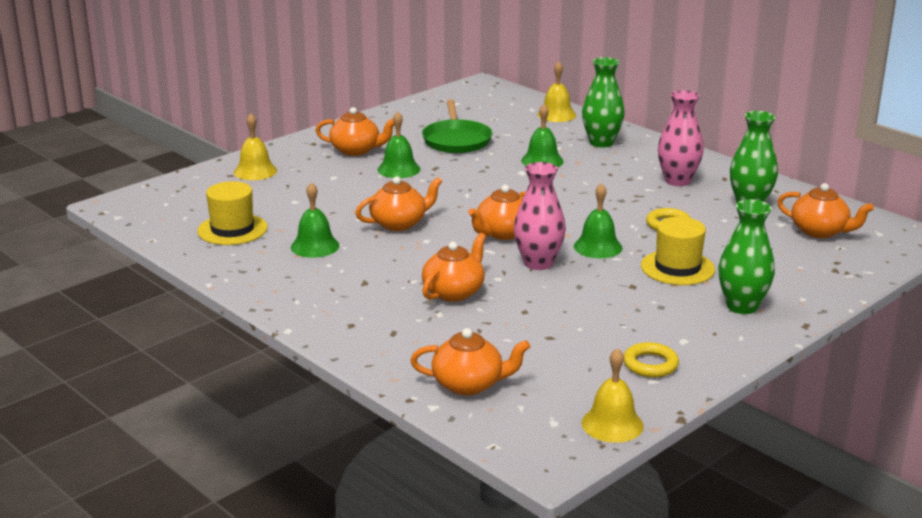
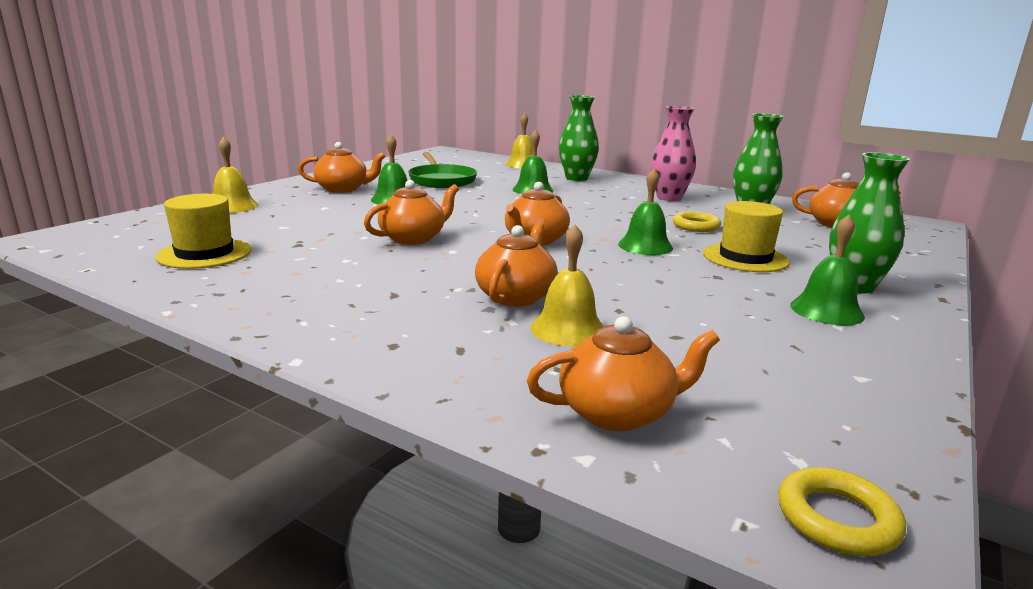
camera: 15 degrees left, 5 degrees down
(315, 246) = (316, 263): green bell -> green bell (826, 310)
(538, 263) = (595, 263): pink vase -> none
(612, 424) = (886, 451): yellow bell -> yellow bell (568, 329)
(650, 364) = (835, 357): yellow ring -> yellow ring (837, 518)

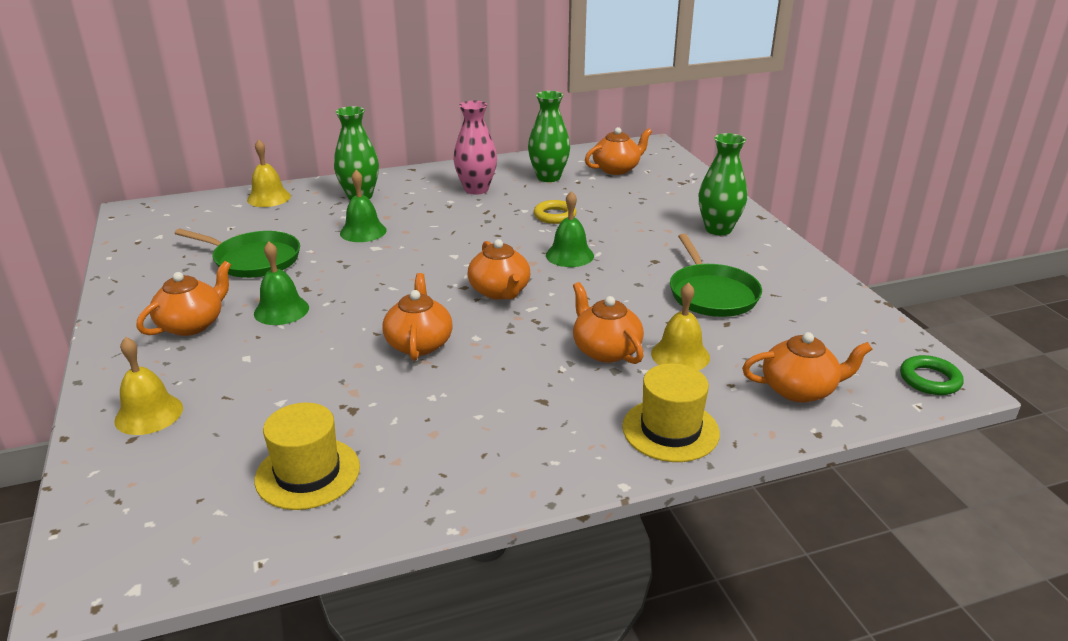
camera: 50 degrees left, 10 degrees up
(618, 412) = (799, 389): orange teapot -> orange teapot turned 60 degrees clockwise
(718, 314) = (711, 294): none -> green pan
(745, 258) = (636, 234): yellow hat -> yellow hat (670, 430)
(826, 310) = (741, 258): green bell -> none
(837, 518) = (929, 380): yellow ring -> green ring

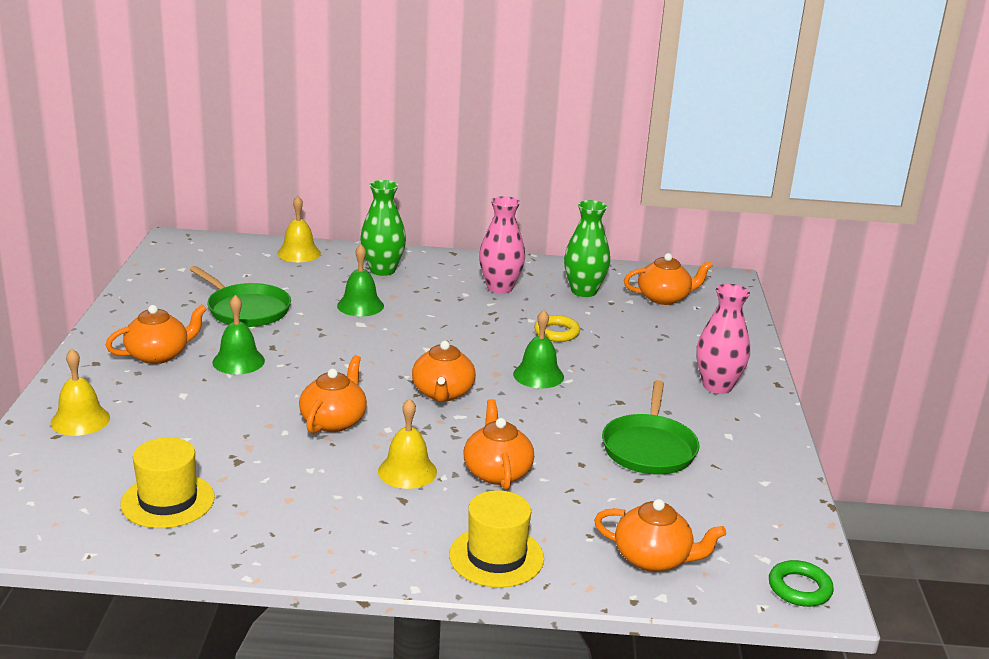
camera: 20 degrees right, 5 degrees down
(680, 355) = (564, 496): yellow bell -> yellow bell (407, 471)
(718, 229) = (717, 386): green vase -> pink vase

